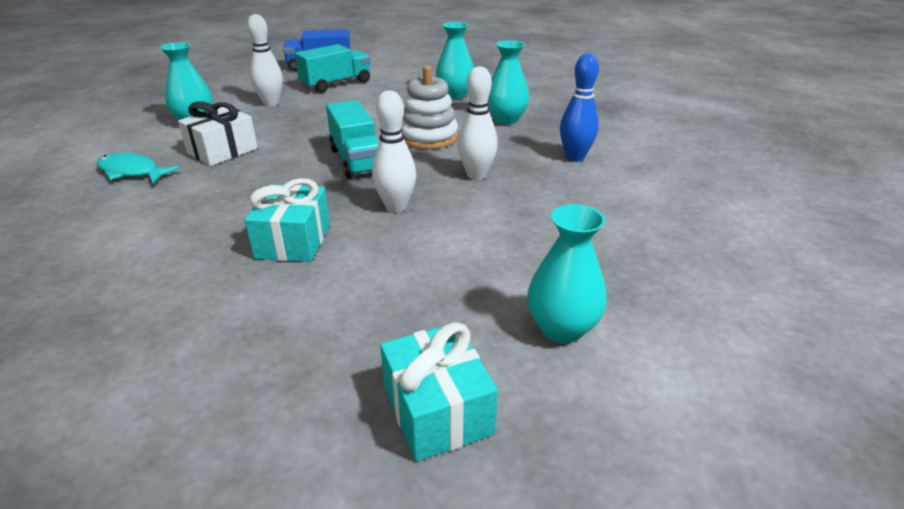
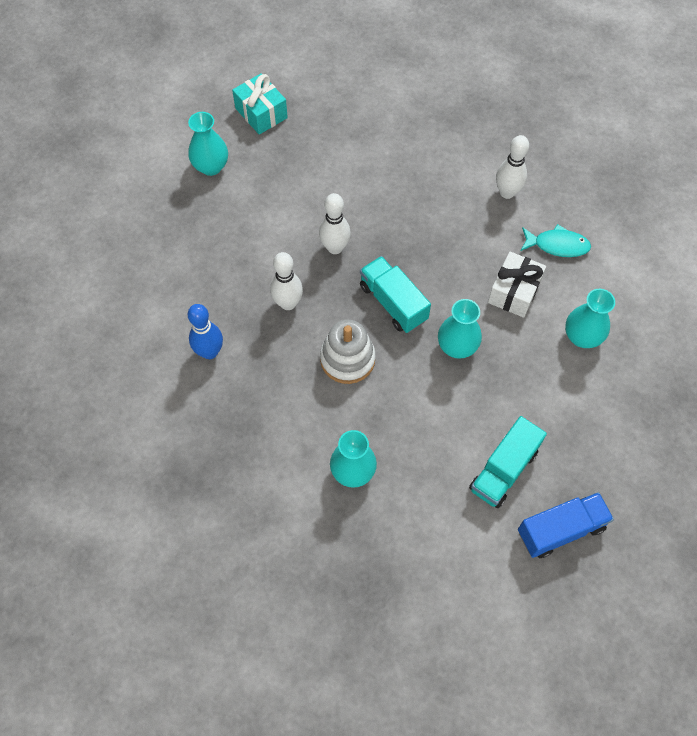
camera: 165 degrees right, 30 degrees up
(271, 103) = (541, 398): white bowling pin -> white bowling pin (507, 192)
(293, 241) = (385, 198): turquoise gift -> none
(506, 120) = (283, 416): turquoise vase -> turquoise vase (457, 347)

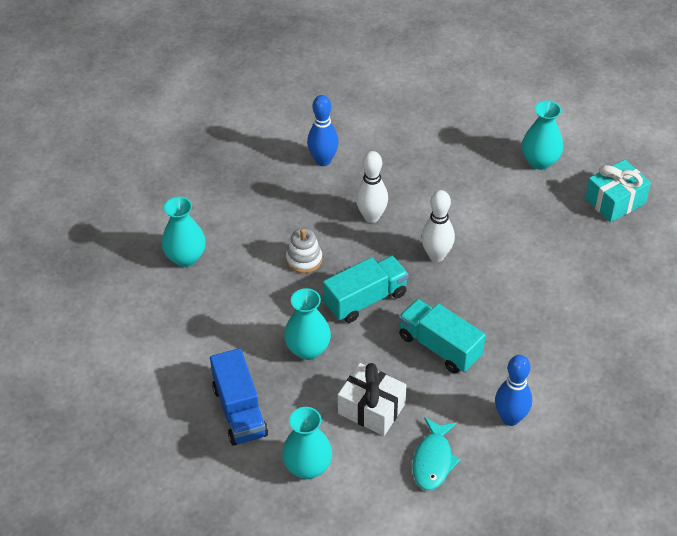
camera: 95 degrees right, 15 degrees down
(347, 359) = (304, 259): white stacking toy -> white stacking toy, size x0.66
(503, 470) = (164, 374): turquoise truck -> turquoise truck (439, 347)
(507, 192) = (510, 418): white bowling pin -> blue bowling pin
(560, 530) = (93, 415): blue truck -> blue truck (239, 411)

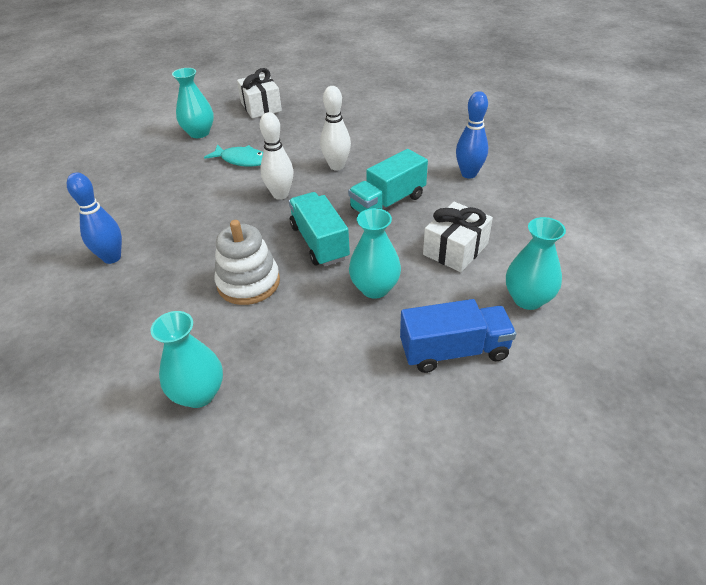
camera: 80 degrees left, 5 degrees down
(304, 259) = (248, 283): white stacking toy -> white stacking toy, size x1.52
(371, 217) = (212, 230): white bowling pin -> white bowling pin (337, 166)
(433, 460) = (514, 217): turquoise fish -> turquoise fish (242, 160)
(615, 201) = (261, 107): turquoise gift -> white gift

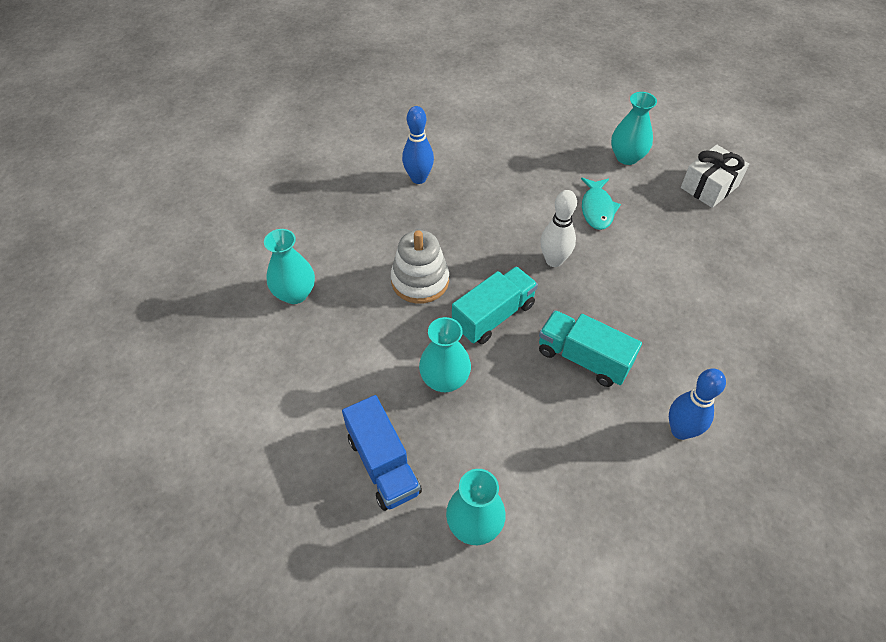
camera: 70 degrees right, 10 degrees up
(337, 166) = (628, 293): white bowling pin -> none
(455, 249) = (529, 440): white gift -> none

